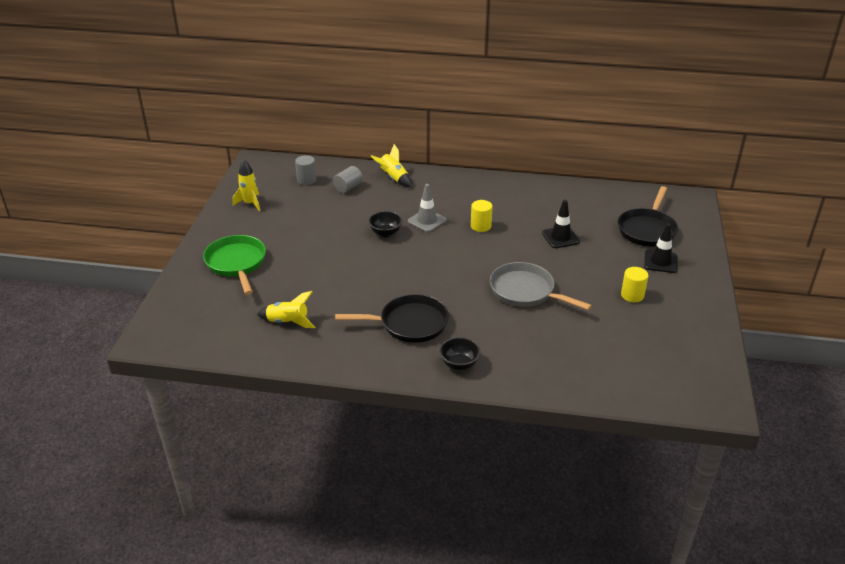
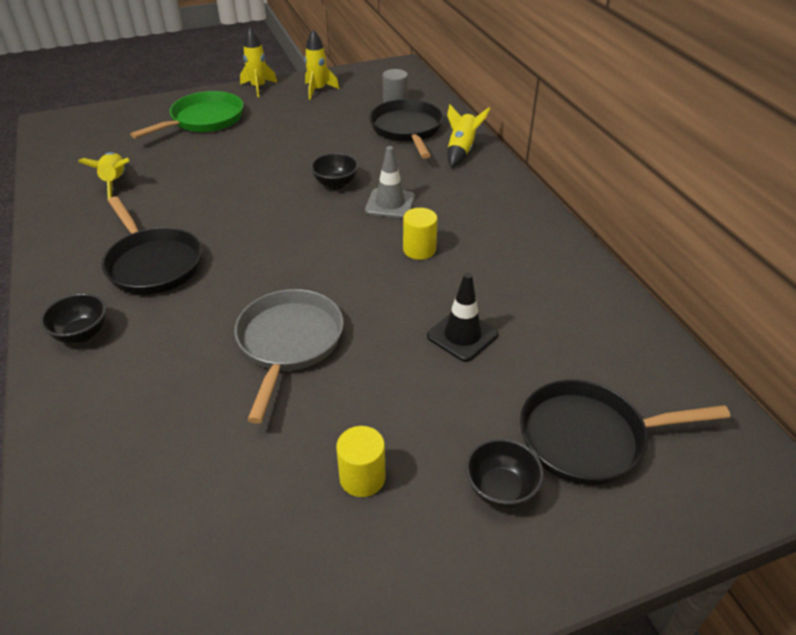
camera: 60 degrees right, 5 degrees up
(212, 227) = (258, 87): none -> yellow rocket
(348, 187) = (407, 130): grey cylinder -> black pan
(660, 262) = (500, 489): black traffic cone -> black bowl

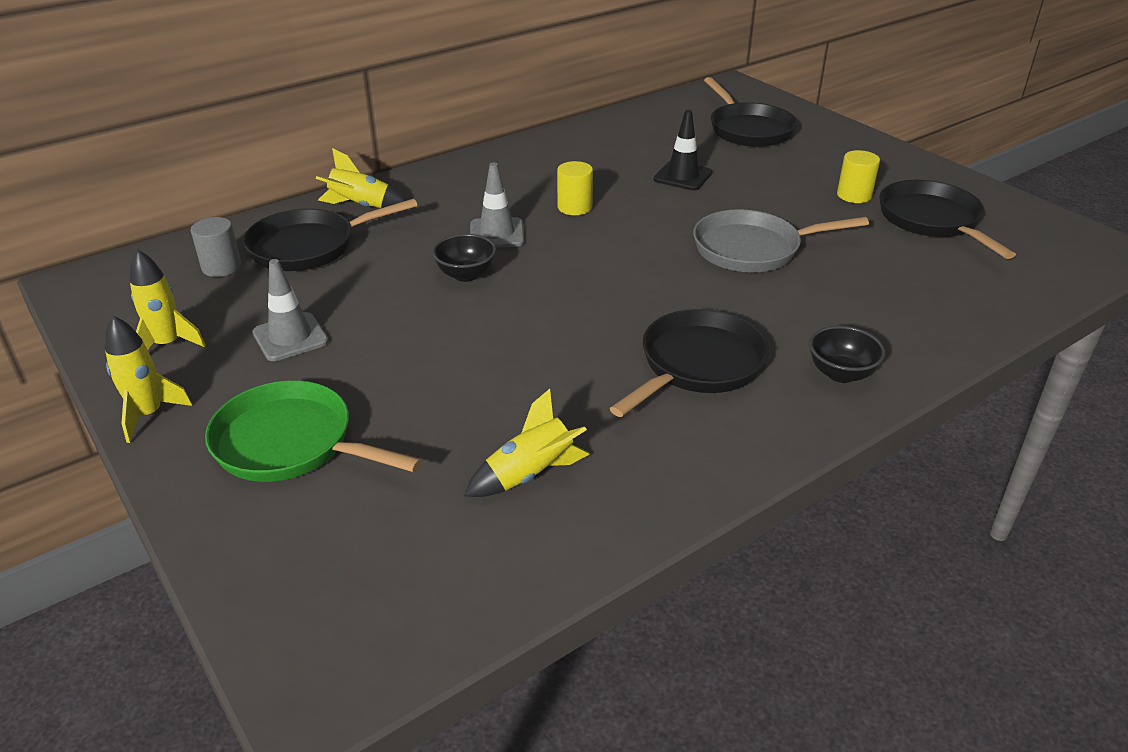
camera: 105 degrees left, 5 degrees down
(264, 536) = (932, 221): none -> black pan
(300, 121) = (290, 337): none -> grey traffic cone
(500, 489) = (816, 152): black bowl -> none

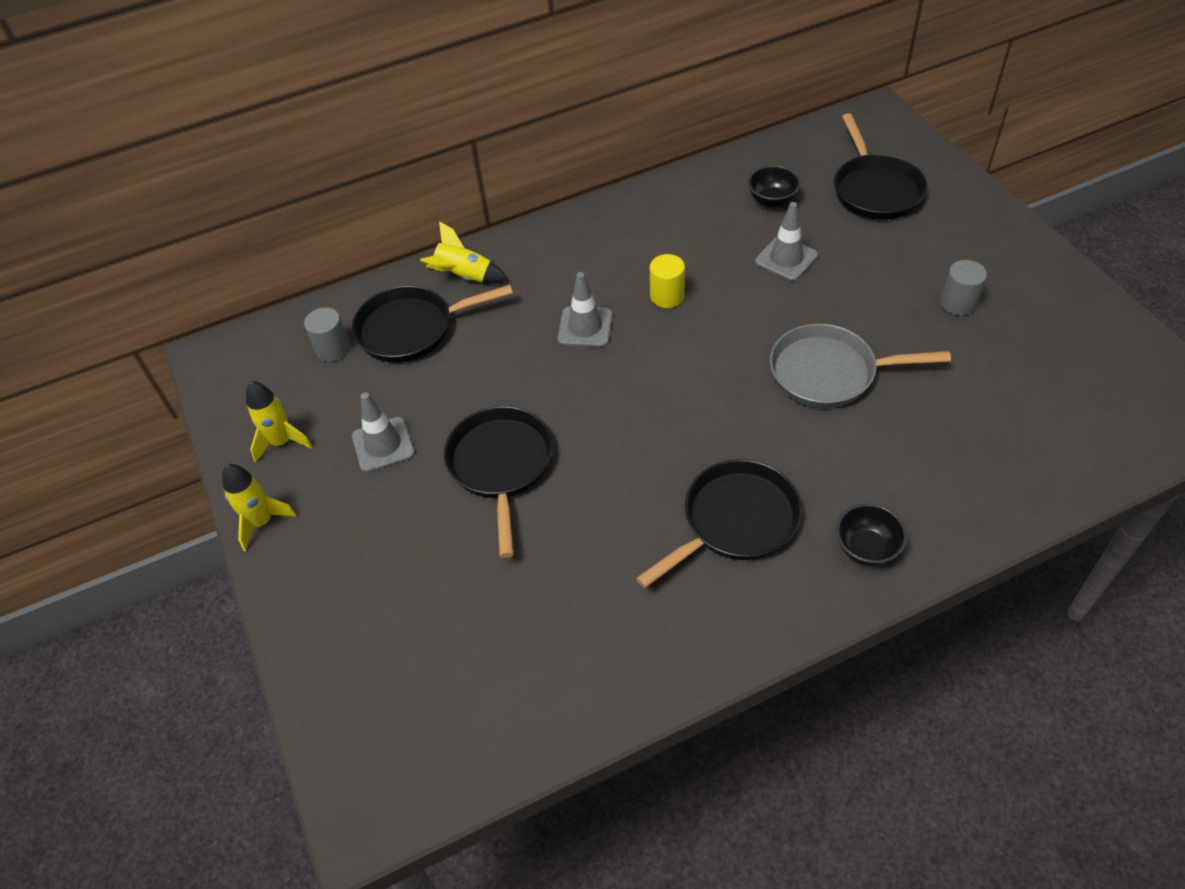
camera: 15 degrees right, 15 degrees up
(291, 444) = (371, 570): green pan -> none
(466, 274) = (547, 381): black bowl -> black bowl (772, 201)
(530, 474) = (560, 630): yellow rocket -> none
(682, 176) = (786, 259): black traffic cone -> grey traffic cone
(854, 195) = (958, 303): yellow cylinder -> grey cylinder
(932, 221) = (1029, 349): black pan -> black pan (501, 466)

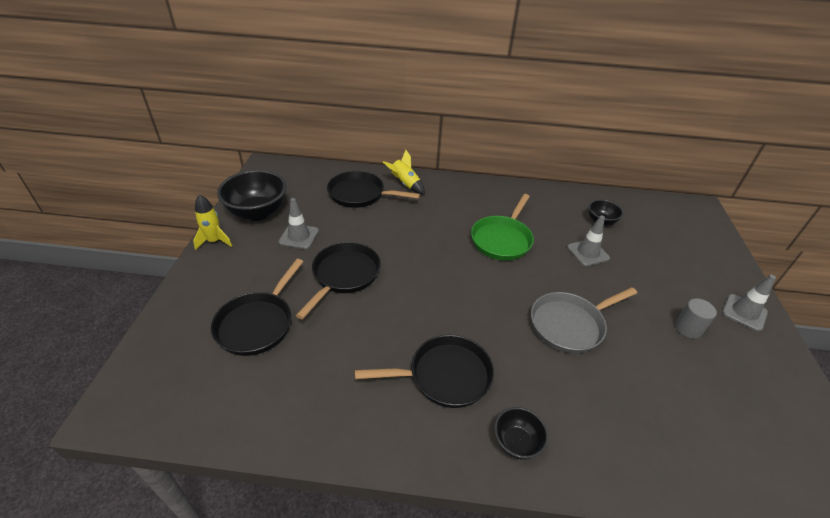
camera: 25 degrees right, 10 degrees down
(282, 442) = (257, 212): yellow rocket -> black bowl
(333, 349) = (317, 186): grey cylinder -> none
(585, 327) = (445, 233): grey traffic cone -> grey traffic cone (744, 312)
(667, 296) = (502, 239): yellow cylinder -> green pan
(829, 373) = (570, 325): grey pan -> grey pan turned 60 degrees counterclockwise
(875, 189) = (672, 243): black pan -> black pan (258, 323)

